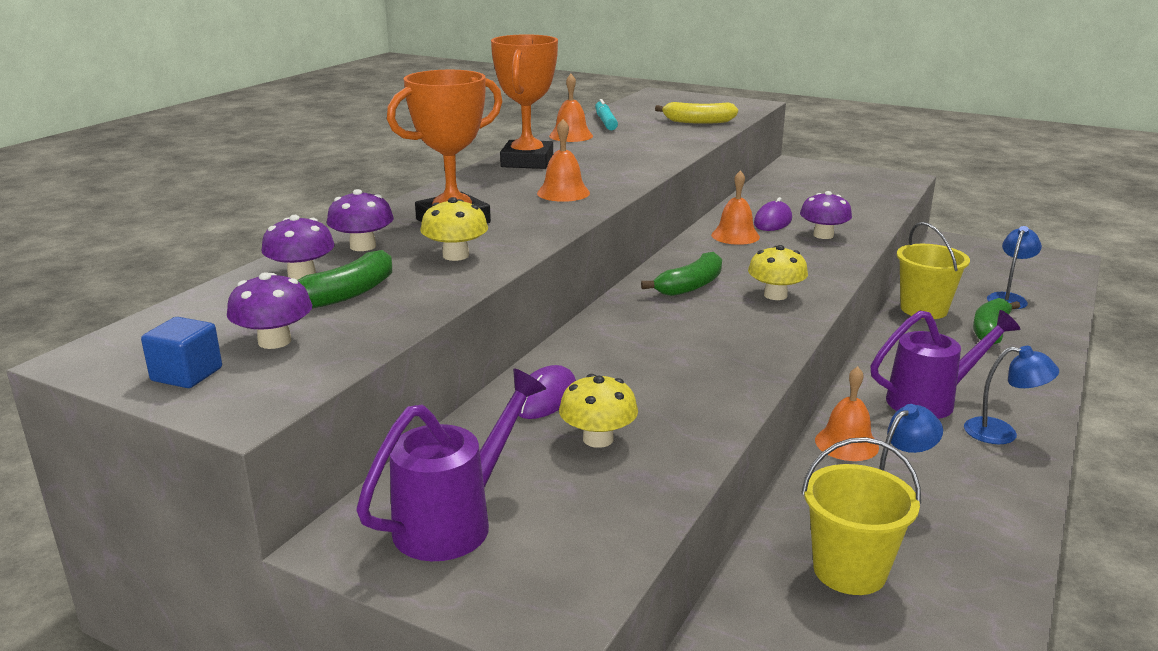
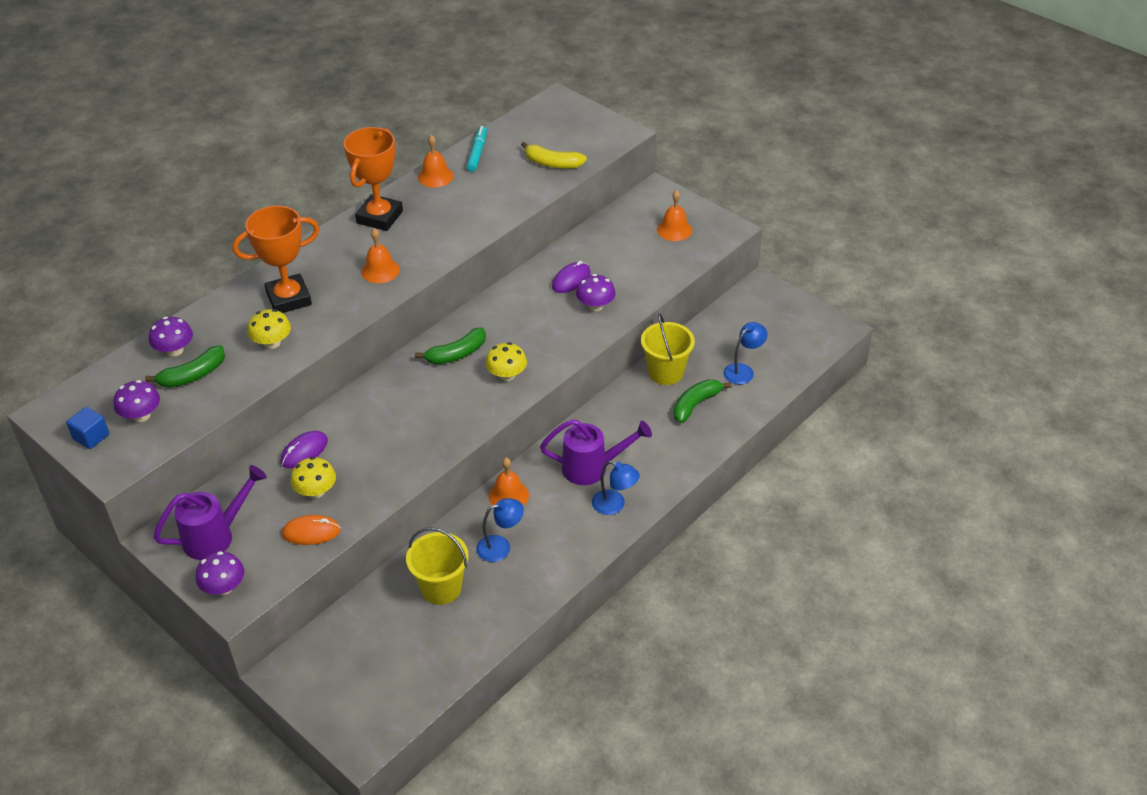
camera: 15 degrees right, 20 degrees up
(363, 246) = (221, 322): purple mushroom -> purple mushroom (224, 587)
(628, 490) = (311, 532): none -> orange mouse
(735, 236) = (529, 295): orange bell -> orange bell (674, 230)

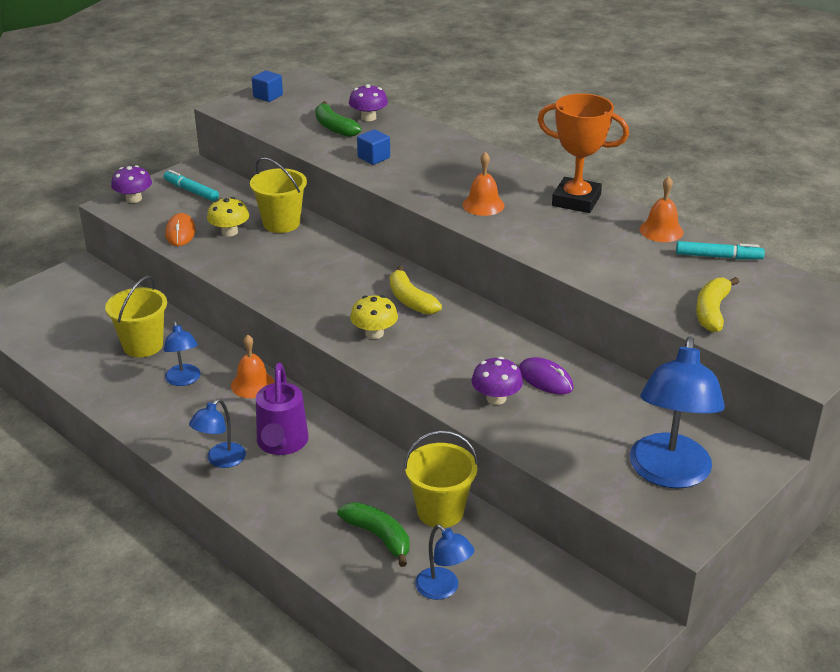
camera: 90 degrees right, 10 degrees down
(141, 415) = (288, 112): purple mushroom -> none
(215, 536) = (191, 191): purple watering can -> turquoise marker
(272, 343) = (374, 158): yellow mushroom -> blue cube
(289, 298) = (438, 161): orange trophy -> none
(304, 451) = (281, 223): purple mouse -> yellow bucket
(456, 354) = (410, 300): green banana -> yellow banana
(674, 230) = (668, 474): orange bell -> blue lamp

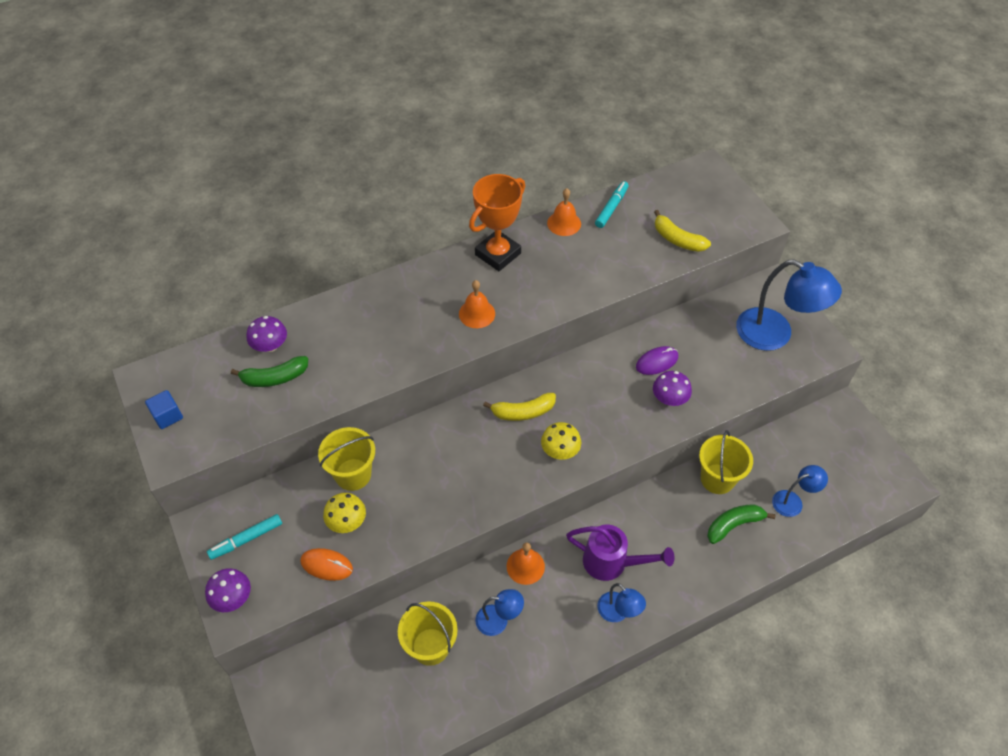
camera: 70 degrees left, 20 degrees up
(374, 158) = (354, 364): blue cube -> none

